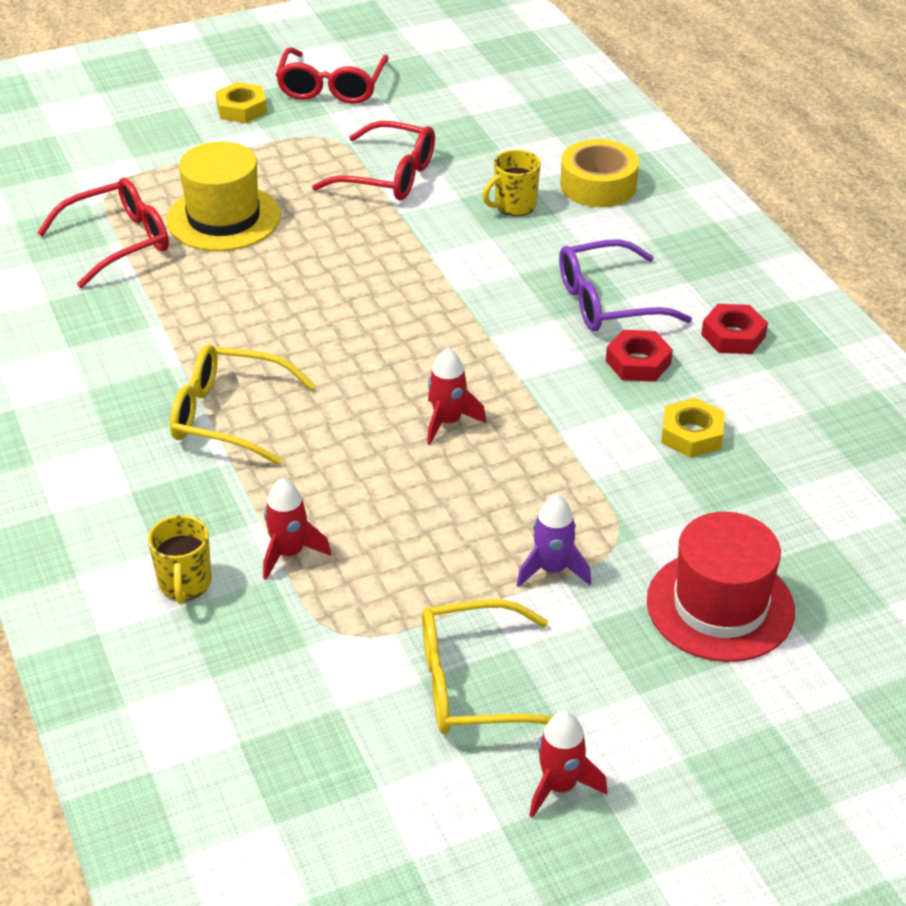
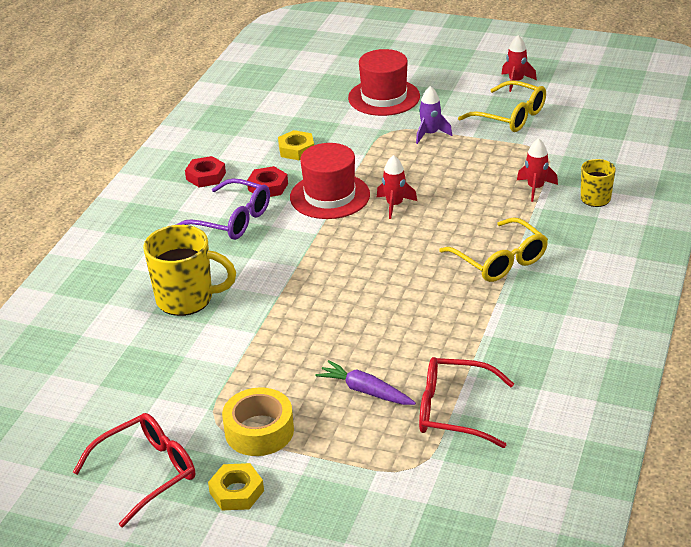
camera: 135 degrees left, 5 degrees down
(223, 218) = (365, 391): yellow hat -> purple carrot
(388, 176) = (223, 364): red glasses -> none
(514, 206) = (187, 299): yellow mug -> yellow mug, size x1.74
(545, 391) = (330, 196): none -> red hat
(598, 185) = (121, 286): yellow tape -> yellow tape (259, 431)

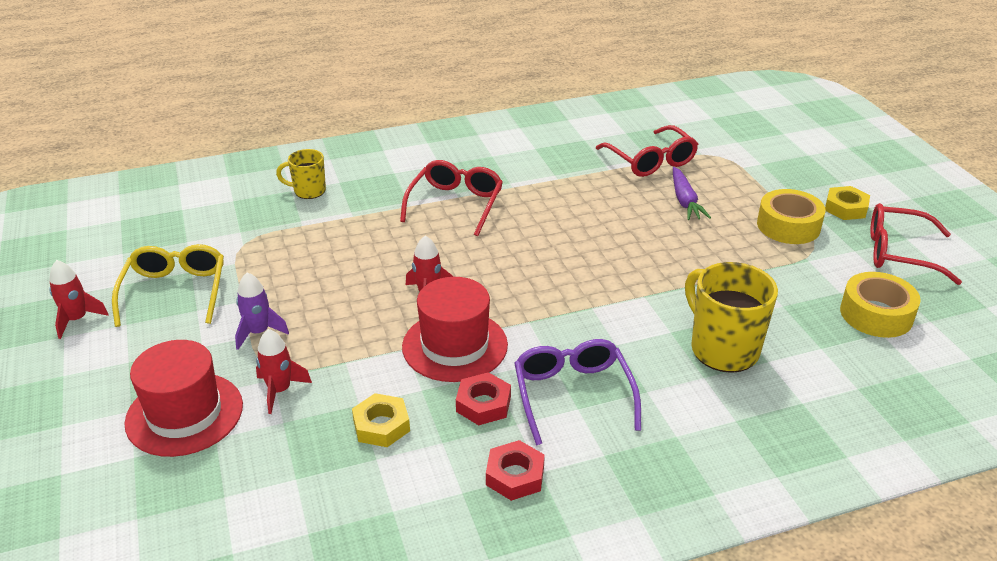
camera: 130 degrees left, 0 degrees up
(115, 397) = (876, 314): none -> yellow tape
(500, 260) = (455, 204): yellow glasses -> red glasses
(535, 188) = (319, 226): red rocket -> red rocket (279, 390)

